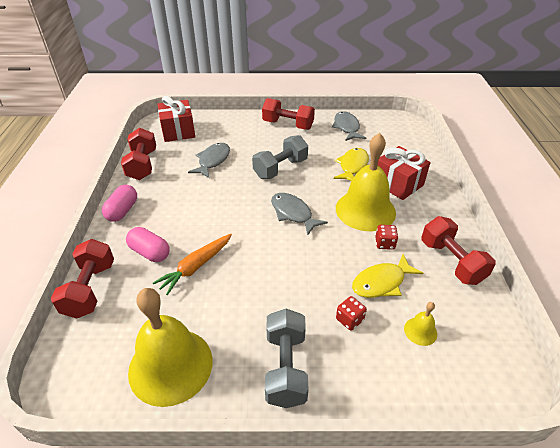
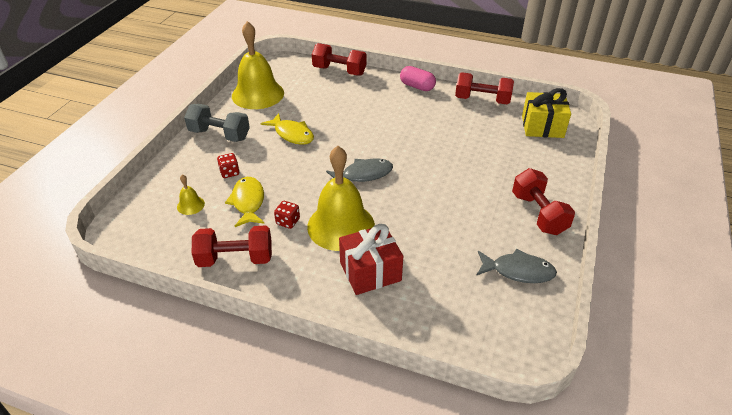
camera: 110 degrees right, 0 degrees up
(150, 252) = (360, 95): pink capsule -> none
(178, 131) = (542, 127): red gift -> yellow gift
(196, 267) = (331, 113): orange carrot -> none
(213, 161) = (474, 141): grey fish -> none
(280, 168) = (441, 184): grey dumbbell -> none
(288, 125) = (538, 214): red dumbbell -> red dumbbell turned 60 degrees counterclockwise
(352, 166) = (422, 243): yellow fish -> yellow fish (292, 134)

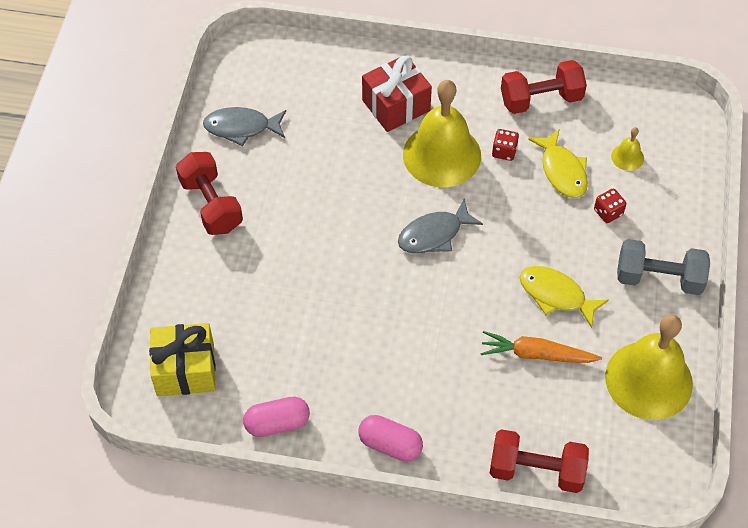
camera: 170 degrees right, 15 degrees up
(318, 110) = (536, 354): none -> orange carrot
(482, 100) = (277, 423): red dumbbell -> pink capsule

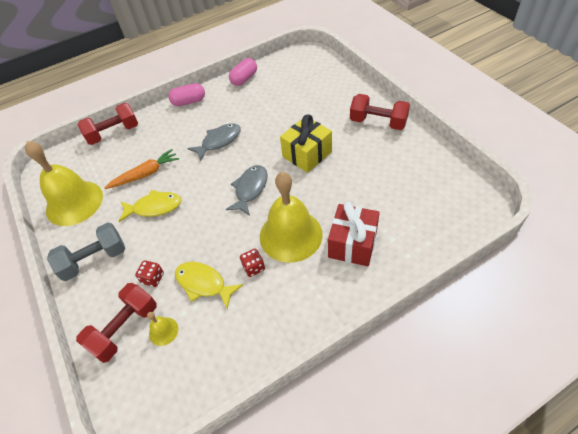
camera: 145 degrees right, 5 degrees down
(185, 369) = (302, 69): yellow gift -> yellow gift (307, 154)
(241, 128) = (418, 164): grey fish -> grey fish (219, 141)
(541, 99) = (261, 329): red dumbbell -> red dumbbell (125, 328)

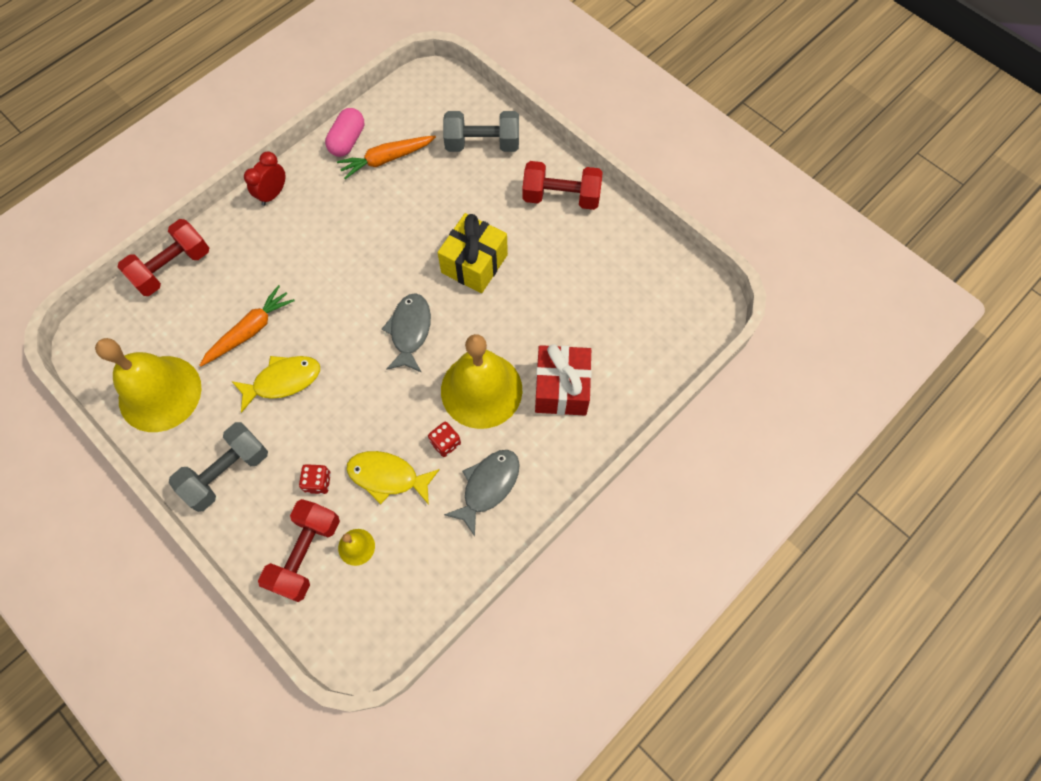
camera: 20 degrees left, 15 degrees up
(189, 101) = (273, 194): pink capsule -> red clock
(219, 141) = (342, 260): grey fish -> grey fish (488, 486)
(265, 90) = (386, 159): none -> orange carrot
(330, 88) = (482, 144): none -> grey dumbbell

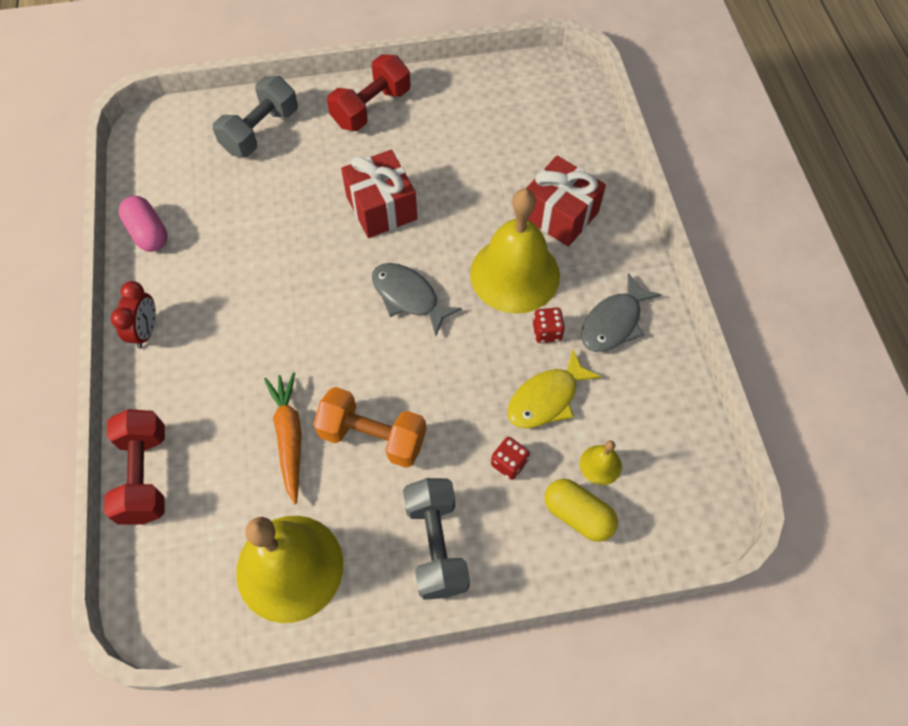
camera: 55 degrees left, 5 degrees down
(273, 194) = (146, 331): red clock -> red clock turned 150 degrees counterclockwise
(283, 381) = (373, 436): yellow fish -> orange dumbbell
(306, 554) = (578, 515): red dumbbell -> yellow capsule
(386, 159) = (202, 213): orange carrot -> none
(474, 264) = (381, 208): yellow gift -> red gift
(488, 486) = (614, 322): grey fish -> grey fish turned 120 degrees counterclockwise

